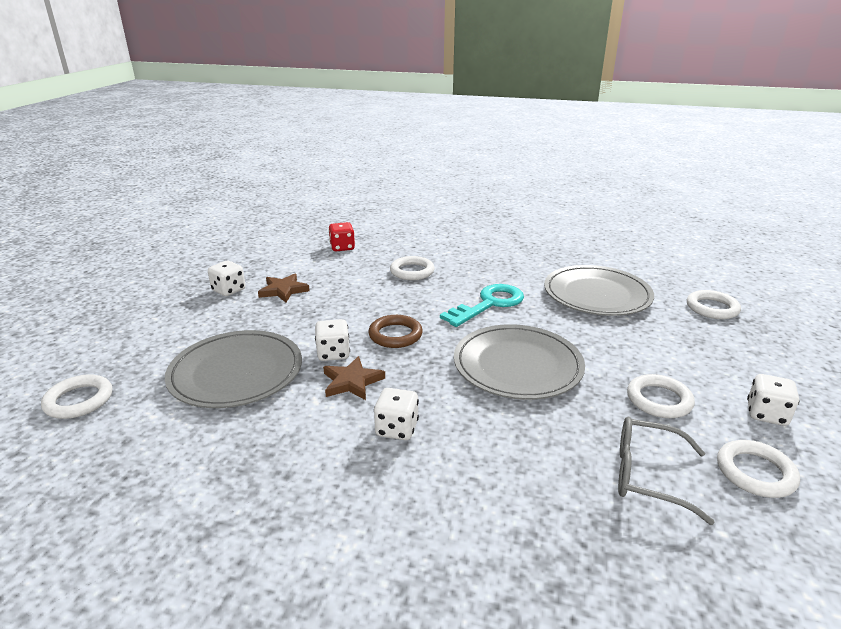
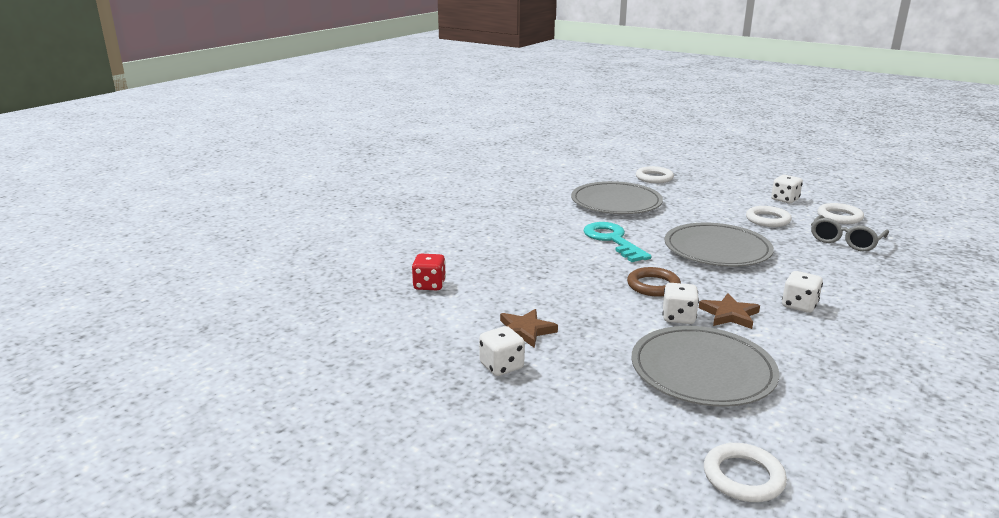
camera: 70 degrees left, 5 degrees down
(412, 271) = (523, 259): white ring -> none

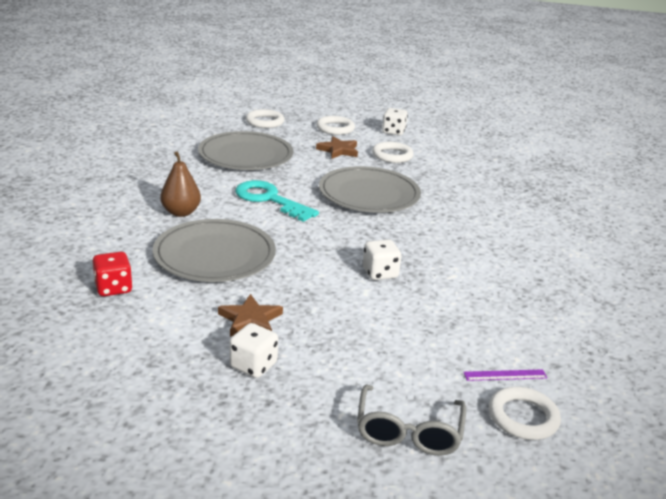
camera: 30 degrees left, 5 degrees up
(525, 239) = (181, 212): none -> brown pear
(653, 286) = (338, 243): brown ring -> none
(702, 371) = (432, 323): grey plate -> grey plate (214, 255)
(729, 314) = (419, 261): brown star -> brown star (338, 150)
(751, 434) = (505, 375): none -> purple ruler
(799, 305) = (467, 240): white dice -> none
(839, 217) = (446, 144): white ring -> white ring (335, 128)
(845, 241) = (465, 168): grey glasses -> grey glasses (408, 432)

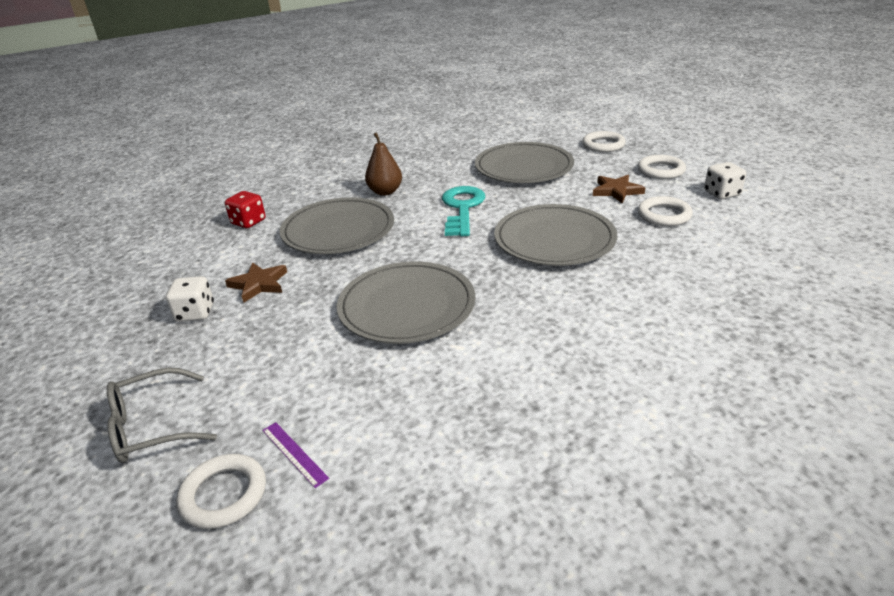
camera: 60 degrees right, 5 degrees up
(380, 273) = (407, 306): white dice -> grey plate

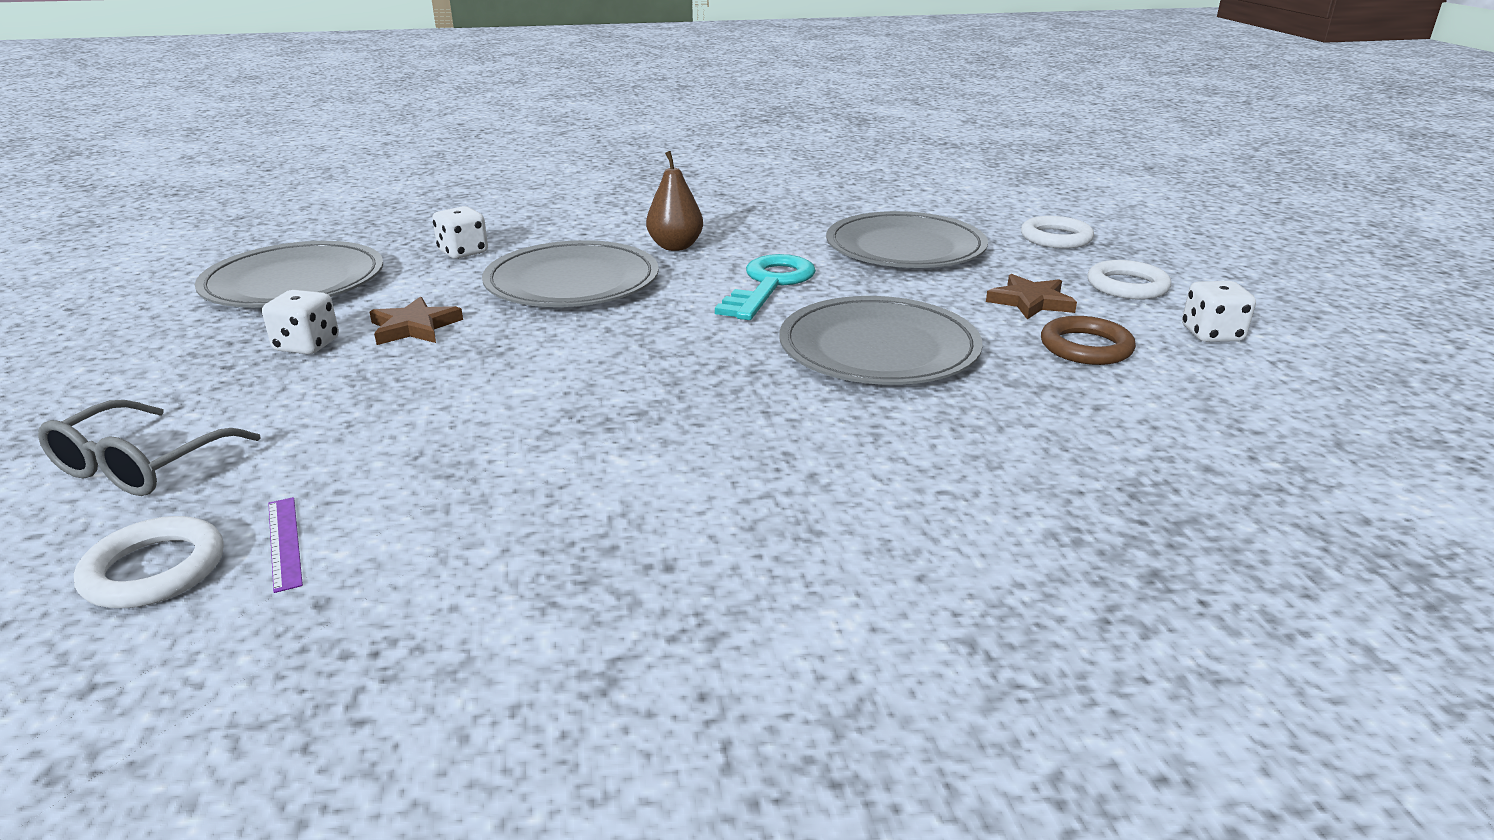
camera: 15 degrees right, 5 degrees down
(151, 427) = (140, 466): grey glasses -> grey glasses turned 60 degrees counterclockwise
(248, 222) = (463, 252): red dice -> white dice
(407, 306) = (589, 393): grey plate -> grey plate (294, 282)
(664, 215) = (1086, 347): white ring -> brown ring

